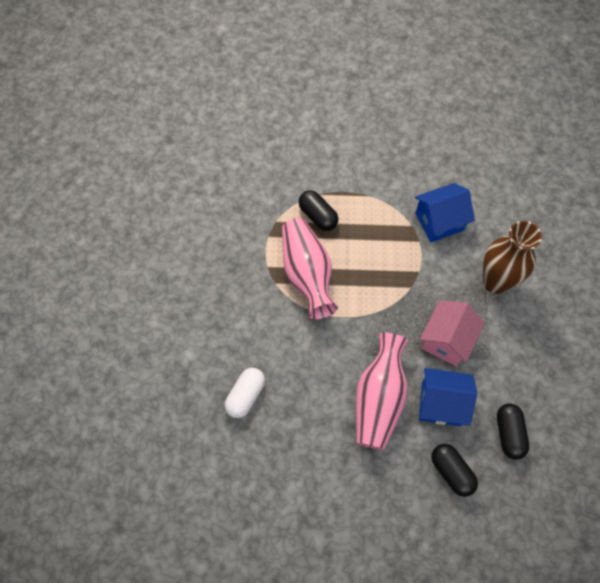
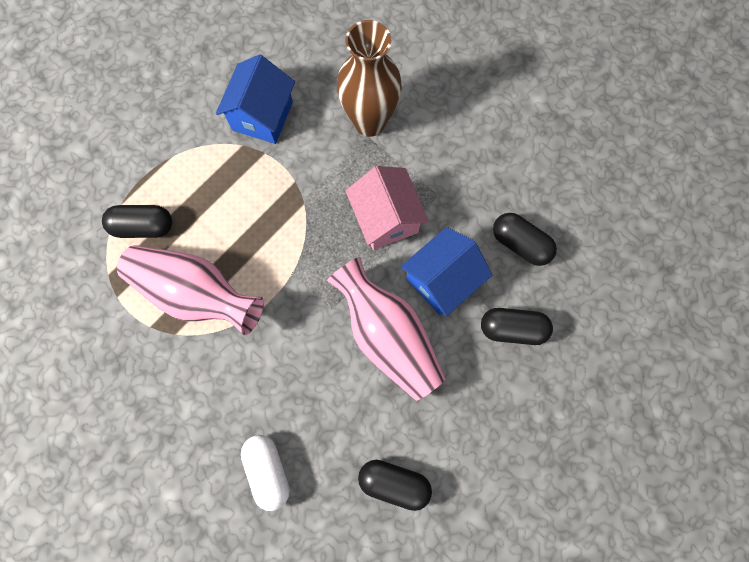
camera: 50 degrees left, 10 degrees up
(298, 474) = (394, 482): none -> black capsule

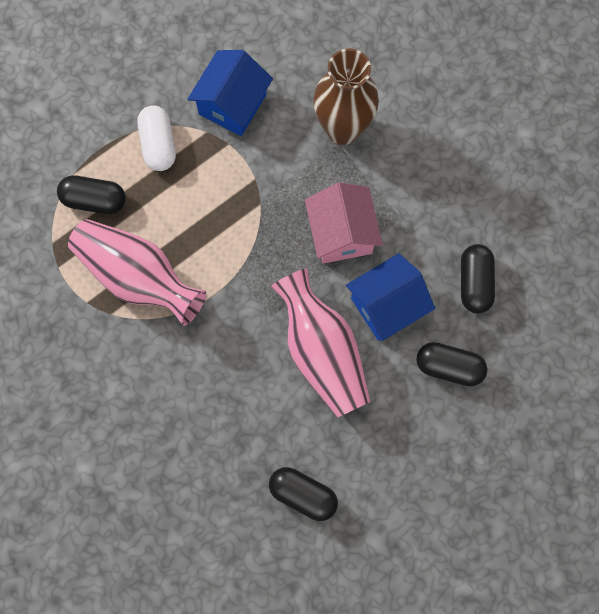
camera: 10 degrees right, 0 degrees up
(268, 470) = (182, 461): white capsule -> white capsule (158, 144)
(520, 243) = (475, 282): black capsule -> black capsule turned 45 degrees clockwise

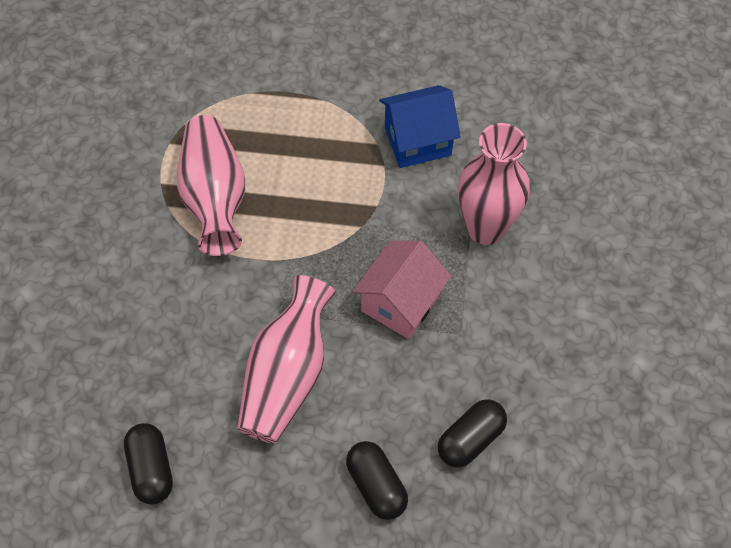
camera: 45 degrees right, 15 degrees down
(94, 200) = (245, 121): black capsule -> none
(158, 144) = (332, 123): white capsule -> none
(343, 129) = (485, 228): brown vase -> pink vase
(387, 305) = (377, 389): blue house -> none

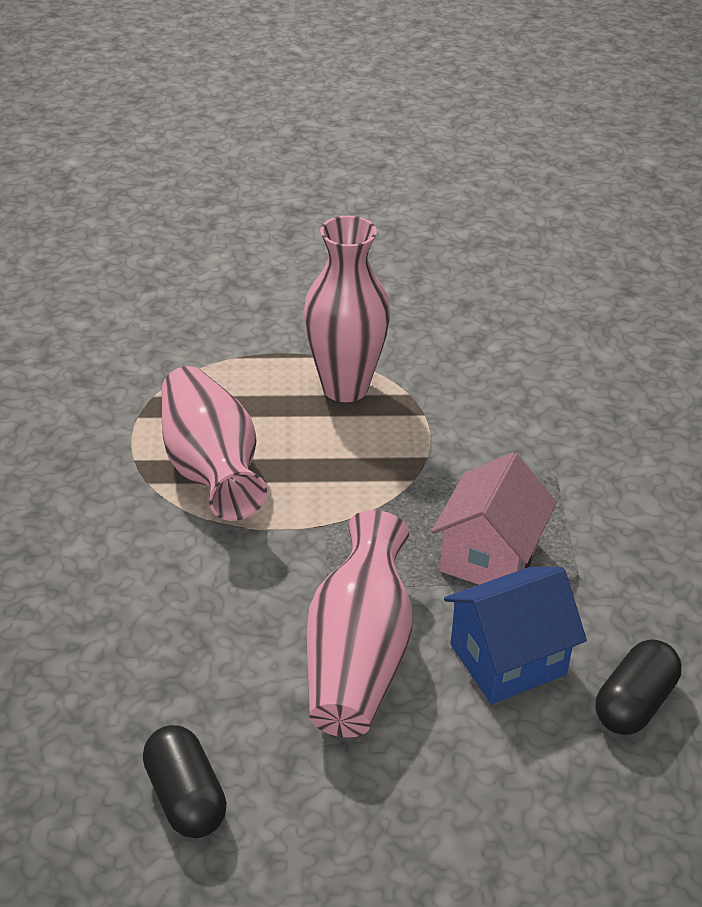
camera: 10 degrees left, 20 degrees down
(376, 485) = (521, 777): black capsule -> none
(417, 141) = (460, 387): blue house -> blue house (508, 659)
(485, 228) = (574, 467): pink vase -> pink vase (345, 387)

